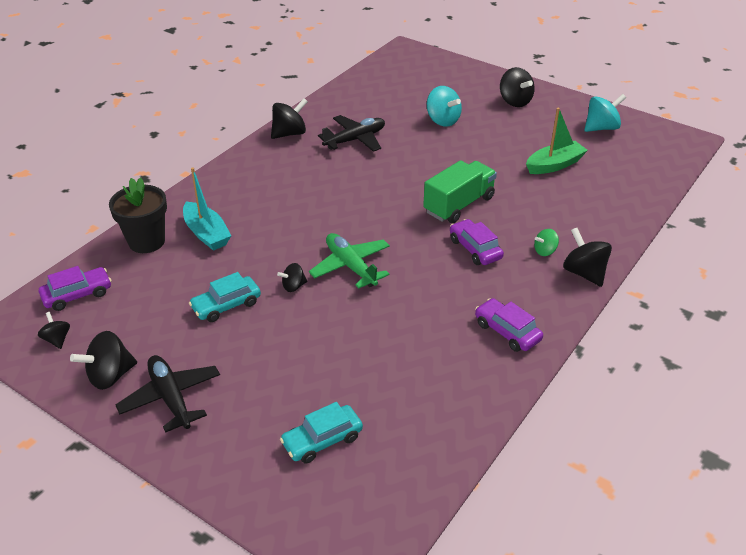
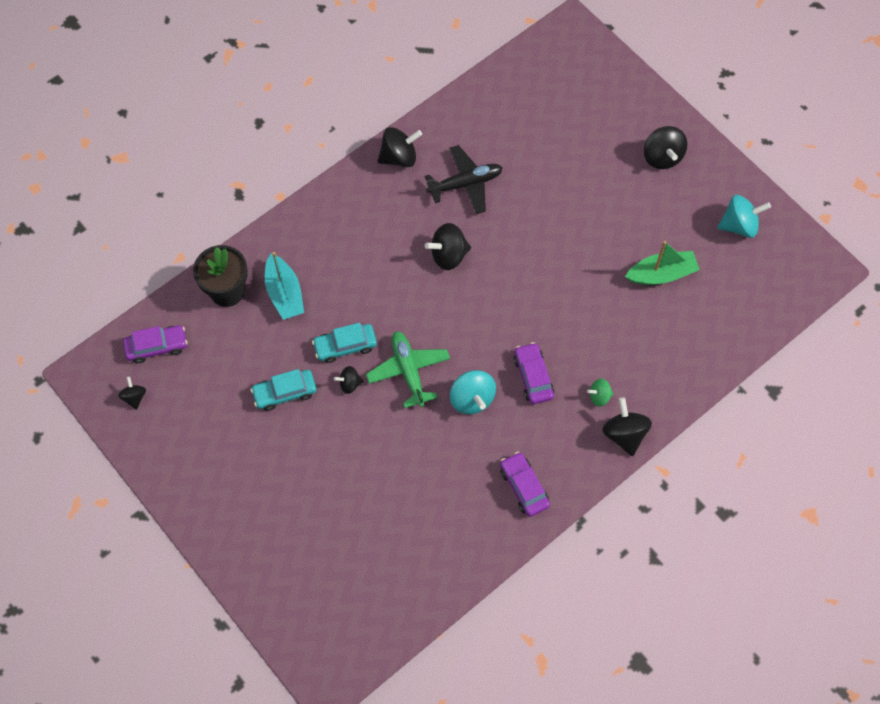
camera: 15 degrees right, 25 degrees up
(110, 376) = (173, 450): black spinning top -> black spinning top (448, 255)
(171, 398) = (219, 487): black plane -> none
(322, 440) = (331, 562): turquoise car -> turquoise car (345, 346)
(442, 120) = (569, 172): turquoise spinning top -> turquoise spinning top (472, 399)
(459, 205) = (539, 311): green truck -> none

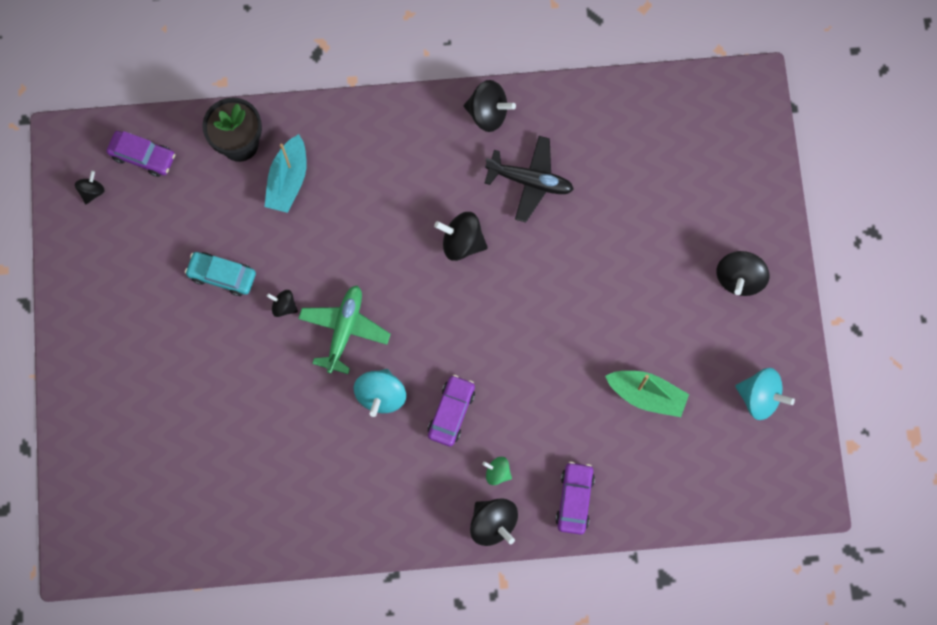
camera: 35 degrees right, 10 degrees up
(345, 346) = (306, 267): turquoise car -> none
(524, 487) = (366, 509): purple car -> purple car (574, 499)
(624, 434) = (493, 523): black spinning top -> black spinning top turned 120 degrees clockwise

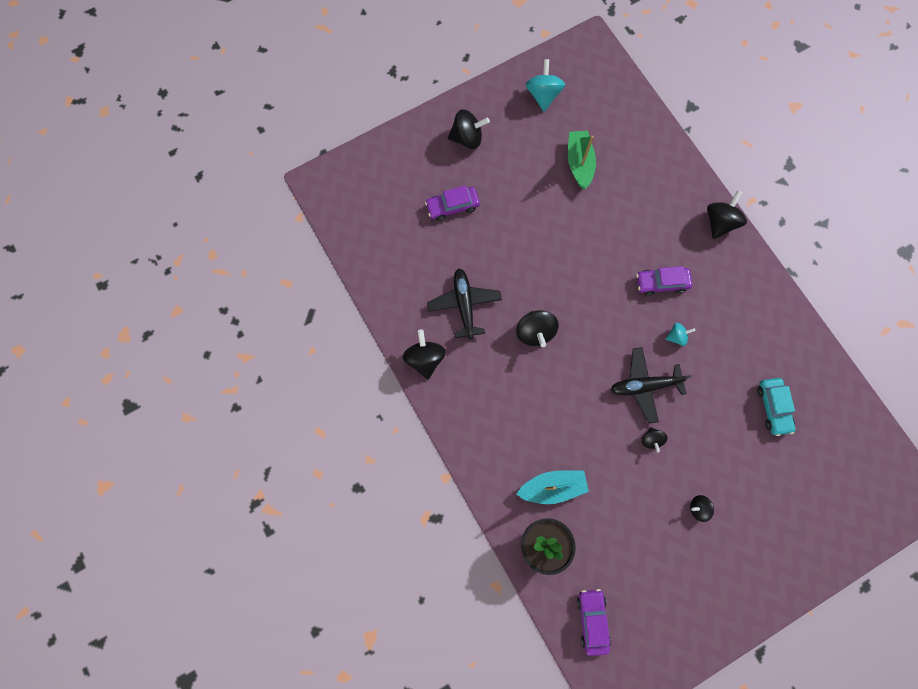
camera: 115 degrees left, 0 degrees up
(92, 191) = (643, 648): black spinning top -> black spinning top (698, 508)
(222, 275) = (653, 500): turquoise car -> turquoise car (772, 407)
(344, 330) = (644, 386): green plane -> black plane
(381, 395) = (676, 336): turquoise spinning top -> turquoise spinning top, size x0.57
(497, 472) = (684, 234): green spinning top -> none
(574, 499) = (673, 178): purple car -> purple car (452, 206)

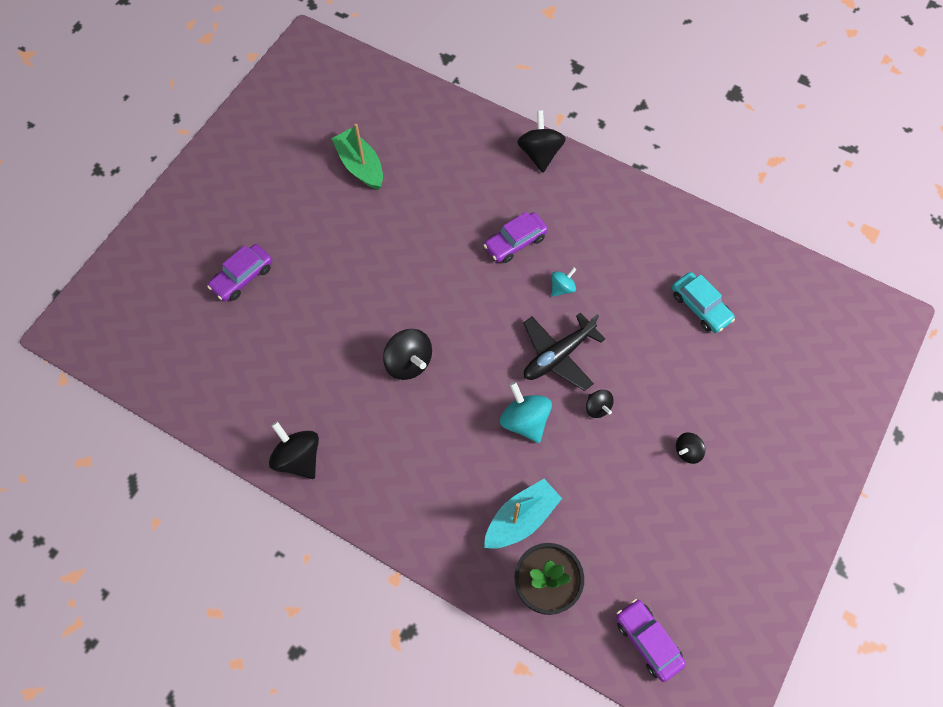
camera: 30 degrees left, 10 degrees down
(464, 304) = (312, 374): black plane -> none
(467, 138) = (221, 199): black spinning top -> none
(543, 95) = (283, 117): turquoise spinning top -> turquoise spinning top (524, 420)

